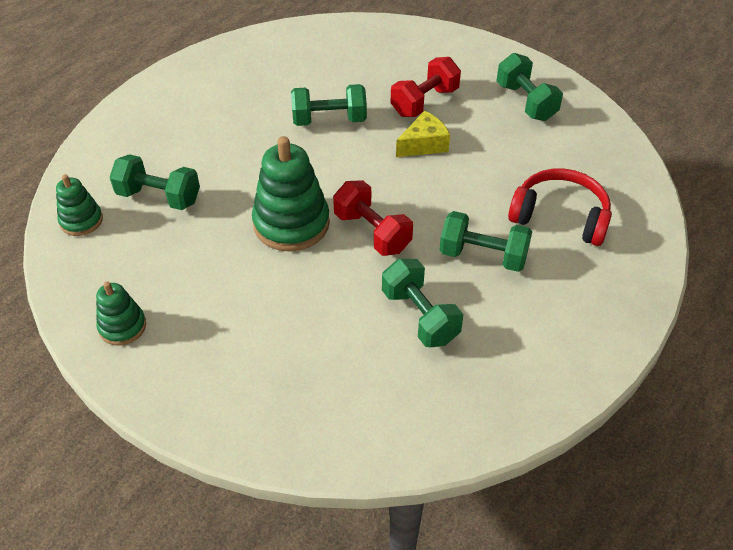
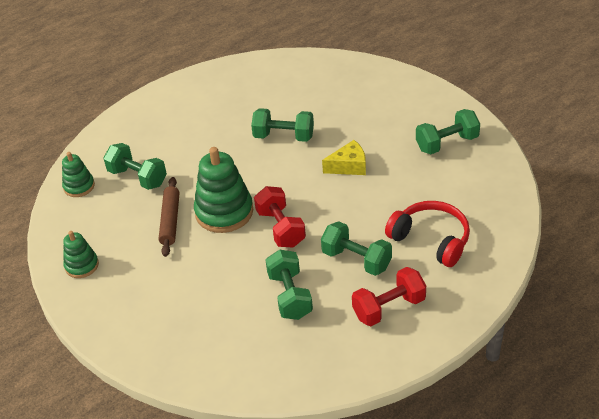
camera: 20 degrees right, 5 degrees down
(224, 246) = (170, 221): none -> brown rolling pin
(424, 102) = (364, 132): red dumbbell -> red dumbbell (389, 308)
(525, 102) = (447, 143): green dumbbell -> green dumbbell turned 75 degrees clockwise

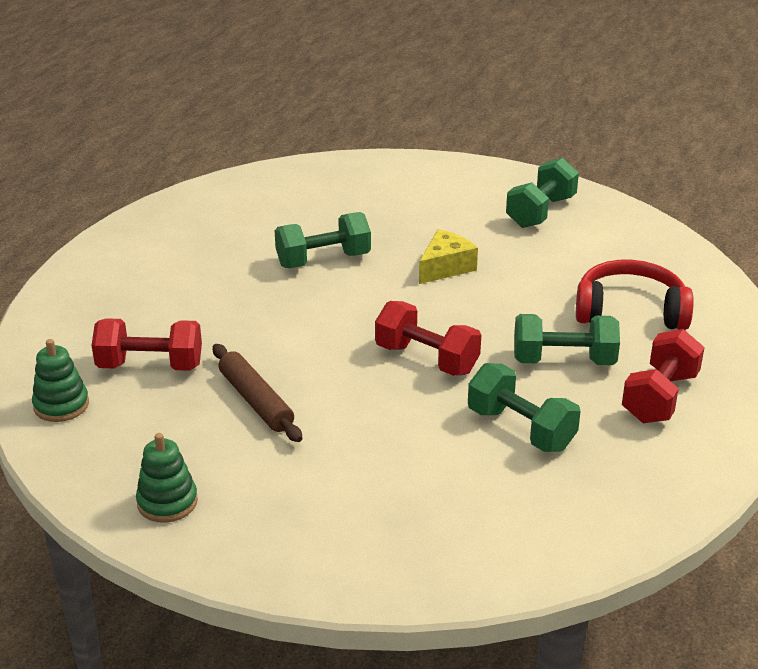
camera: 35 degrees left, 10 degrees down
(138, 177) = (150, 366): green dumbbell -> red dumbbell
(224, 212) = (327, 366): green stacking toy -> none

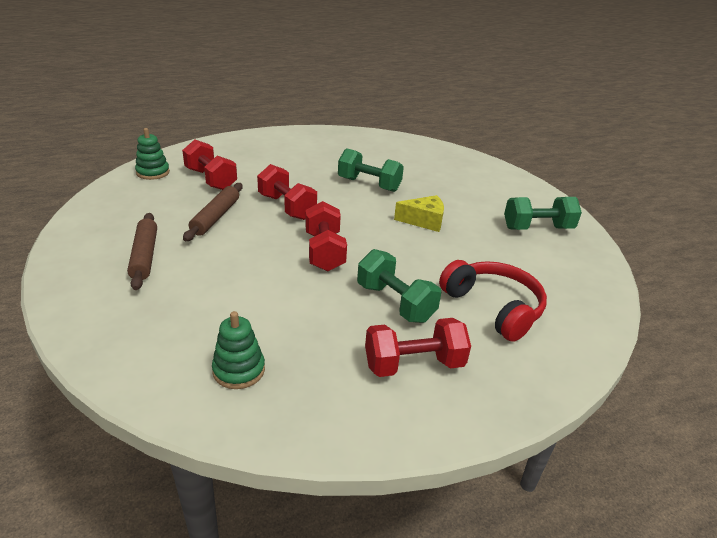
camera: 45 degrees right, 0 degrees up
(167, 502) = (99, 229): green stacking toy -> green stacking toy (239, 370)
(281, 488) = (144, 256): none -> brown rolling pin
(299, 340) = (287, 207): none -> red dumbbell
(520, 429) = (297, 316): green dumbbell -> none

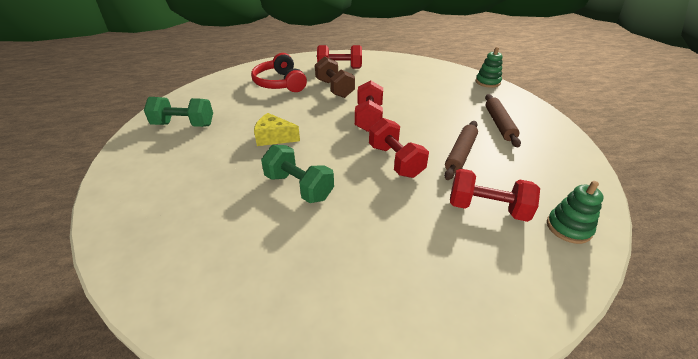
camera: 165 degrees left, 5 degrees up
(211, 179) = (487, 208): red dumbbell -> red dumbbell turned 45 degrees counterclockwise
(239, 370) = (419, 72): green stacking toy -> green stacking toy (487, 82)
(395, 303) = (334, 89): green dumbbell -> brown dumbbell

